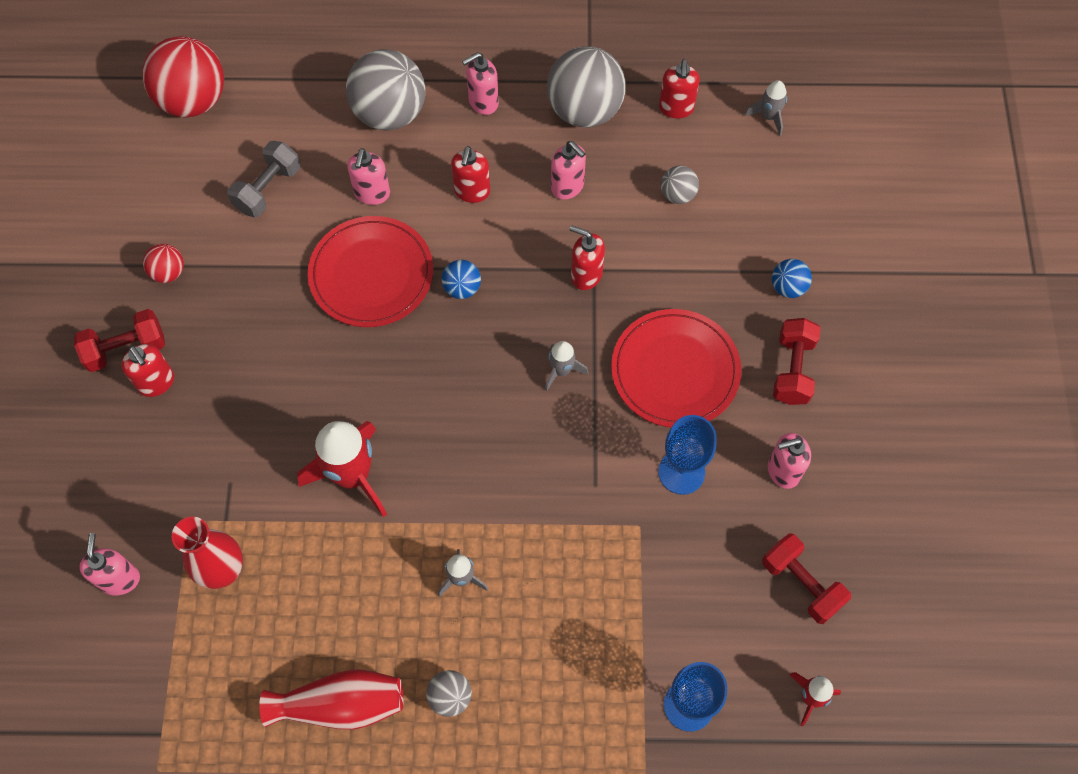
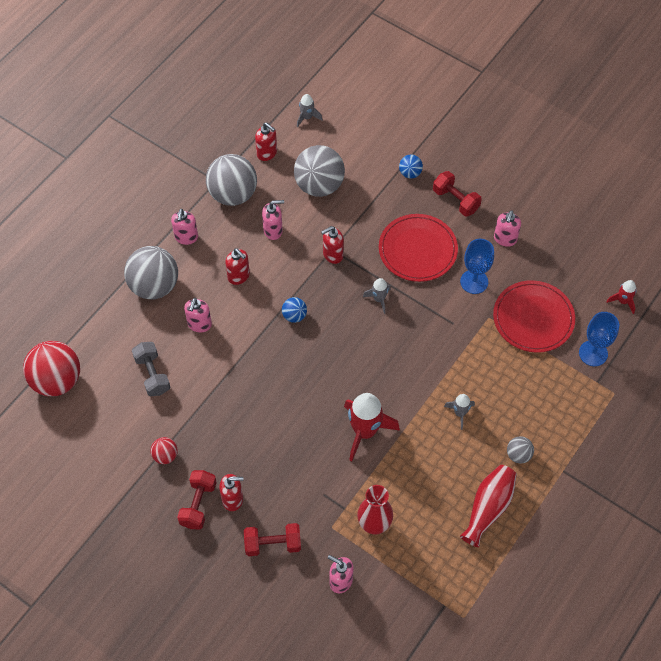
camera: 55 degrees left, 5 degrees down
(371, 274) = (250, 354): red plate -> red plate (533, 318)
(372, 193) = (199, 324): pink soap dispenser -> pink soap dispenser turned 60 degrees clockwise
(677, 195) = (319, 185): grey ball -> grey ball, size x2.11
(801, 584) = (566, 269): red dumbbell -> red dumbbell (273, 544)

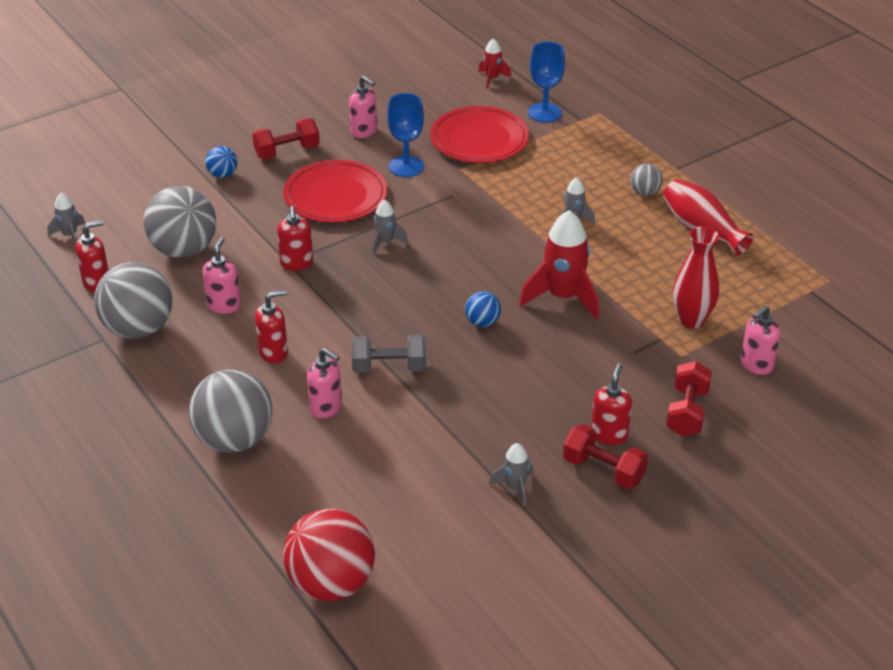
camera: 70 degrees left, 20 degrees down
(152, 374) = (379, 473): grey dumbbell -> grey dumbbell (389, 367)
(165, 455) = (515, 487): red ball -> grey rocket
(186, 237) = (176, 389): pink soap dispenser -> none
(294, 316) = (366, 317): blue ball -> blue ball (482, 322)

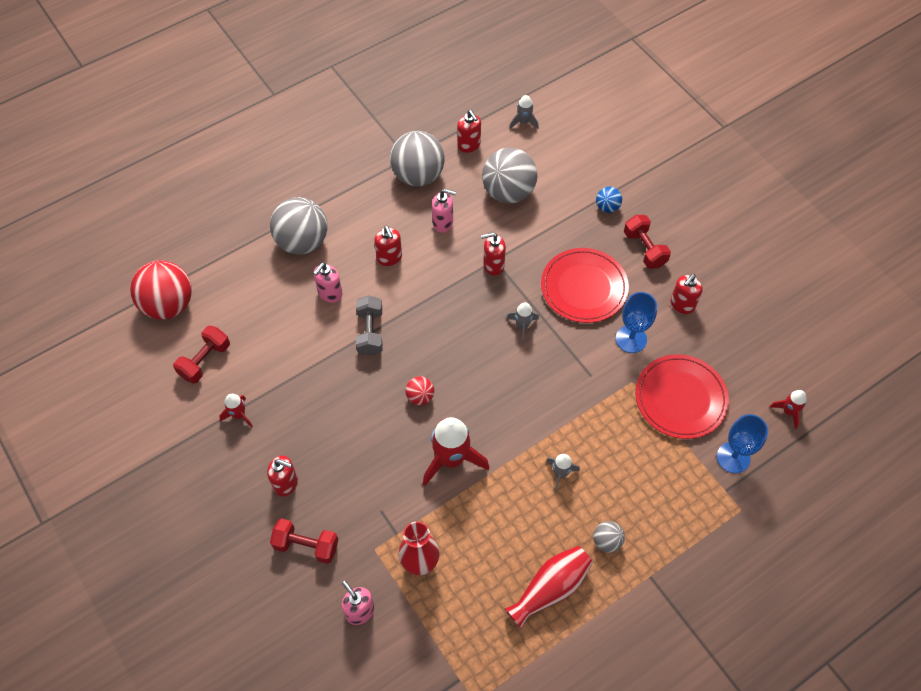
camera: 90 degrees right, 20 degrees up
(364, 131) = (682, 305): pink soap dispenser -> red soap dispenser
(482, 322) = (420, 397): blue ball -> red ball
(515, 487) = (239, 415): grey rocket -> red rocket
(603, 470) = (249, 476): red dumbbell -> red dumbbell (205, 361)

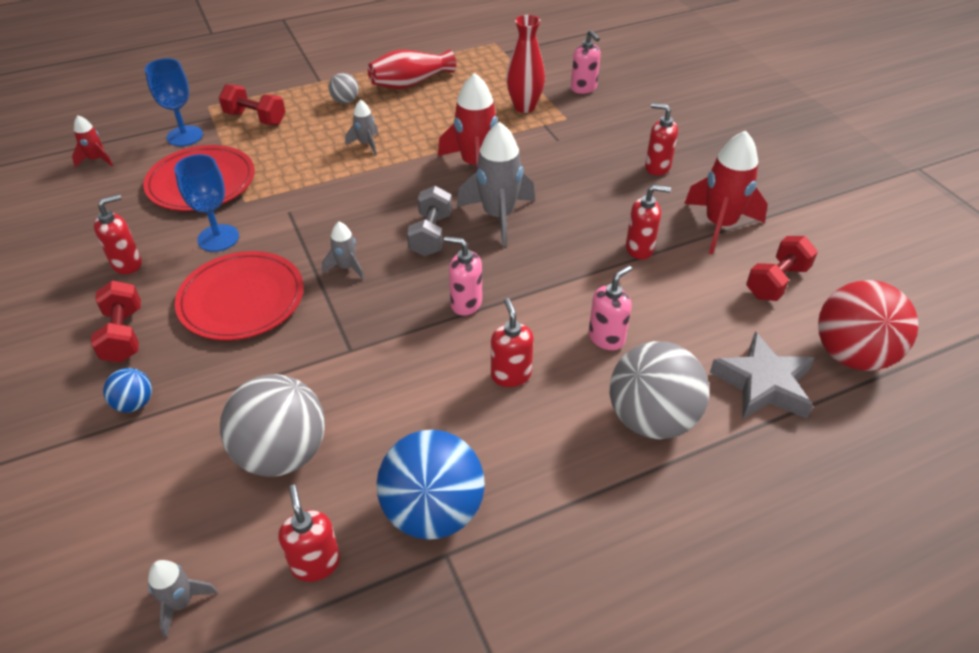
camera: 170 degrees left, 15 degrees down
(231, 275) = (763, 384): none -> grey star
(239, 415) = (720, 225): red rocket -> red rocket, size x1.96
(306, 545) = (633, 127): red dumbbell -> red dumbbell (255, 118)
(370, 332) = (551, 285): grey dumbbell -> grey dumbbell (431, 235)
(418, 175) = (433, 511): grey ball -> blue ball
(420, 397) = (498, 216): red ball -> grey rocket
(443, 223) = (412, 416): pink soap dispenser -> pink soap dispenser (466, 303)
(493, 265) = (356, 343): red soap dispenser -> red soap dispenser (640, 249)

